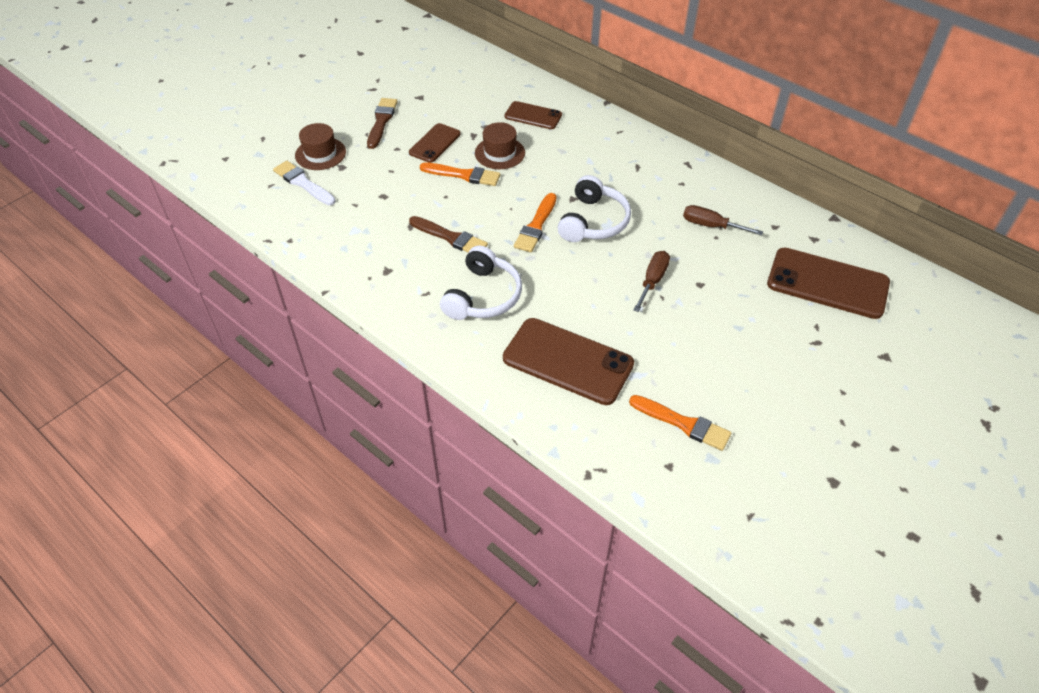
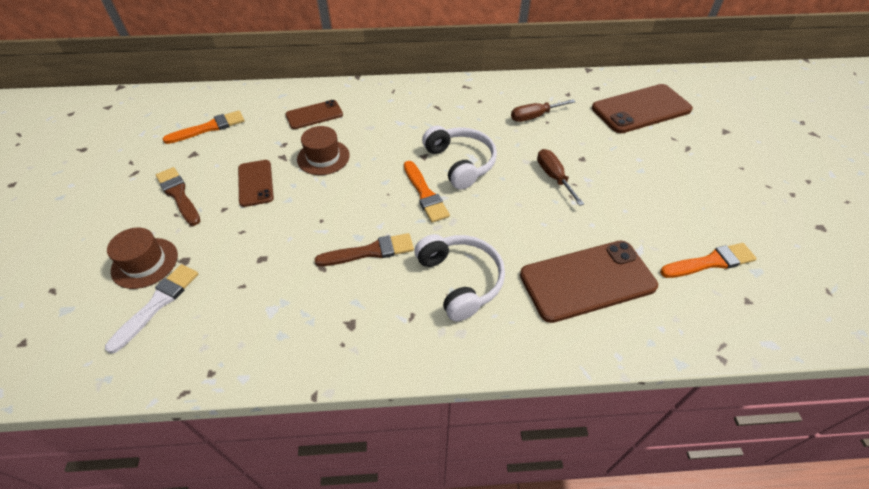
camera: 45 degrees left, 0 degrees up
(303, 183) = (157, 304): white brush -> white brush turned 120 degrees clockwise
(463, 175) = (315, 193): orange brush -> orange brush (209, 128)

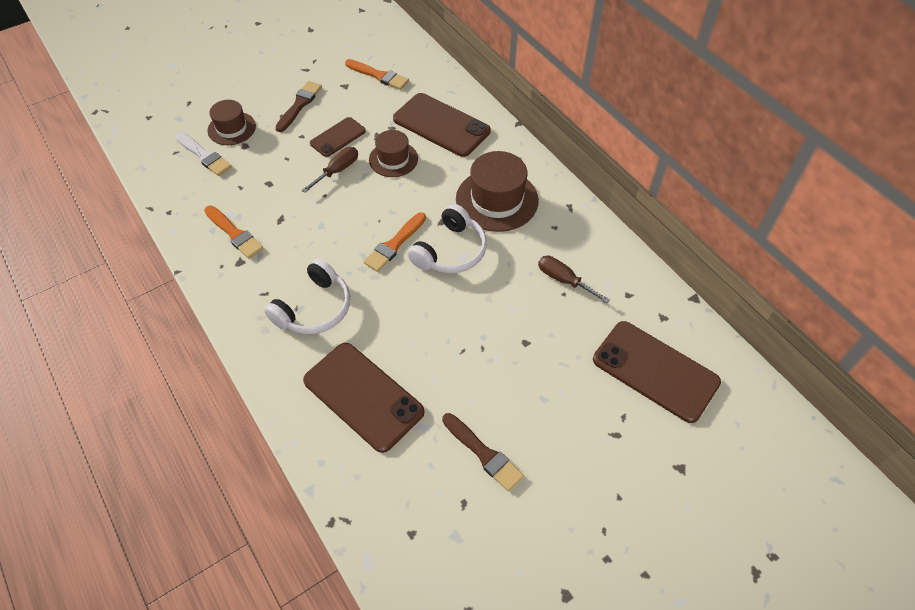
camera: 60 degrees right, 5 degrees up
(157, 304) = (204, 155): white brush -> white brush turned 45 degrees clockwise
(314, 115) = (441, 125): brown phone -> brown phone, size x1.75
(370, 251) = (310, 240): brown brush -> brown brush (483, 454)
(427, 117) = (497, 200): none -> brown hat
(554, 177) = (480, 328): brown screwdriver -> brown screwdriver (337, 171)
(710, 262) = (444, 491): orange brush -> orange brush (234, 234)

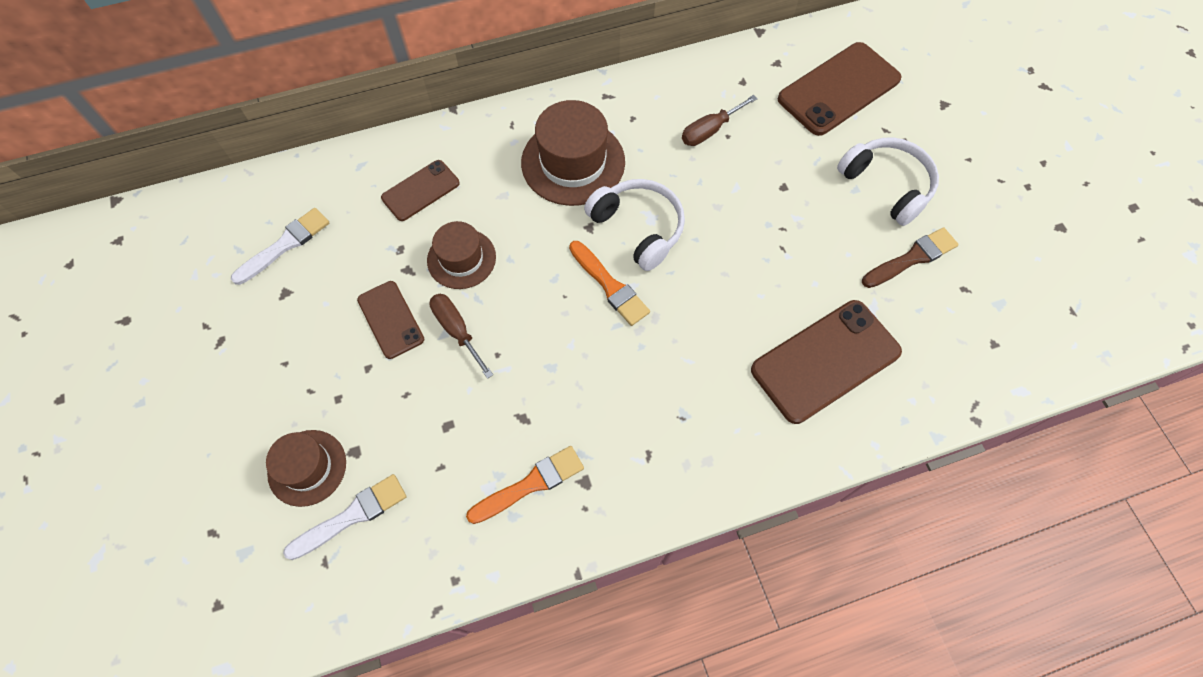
camera: 75 degrees left, 10 degrees up
(299, 105) = (298, 361): brown brush -> none
(314, 308) = (687, 396): white headphones -> white headphones (886, 185)
(379, 76) = (285, 245): orange brush -> white brush
(441, 125) = (420, 190): brown phone -> brown phone, size x0.57

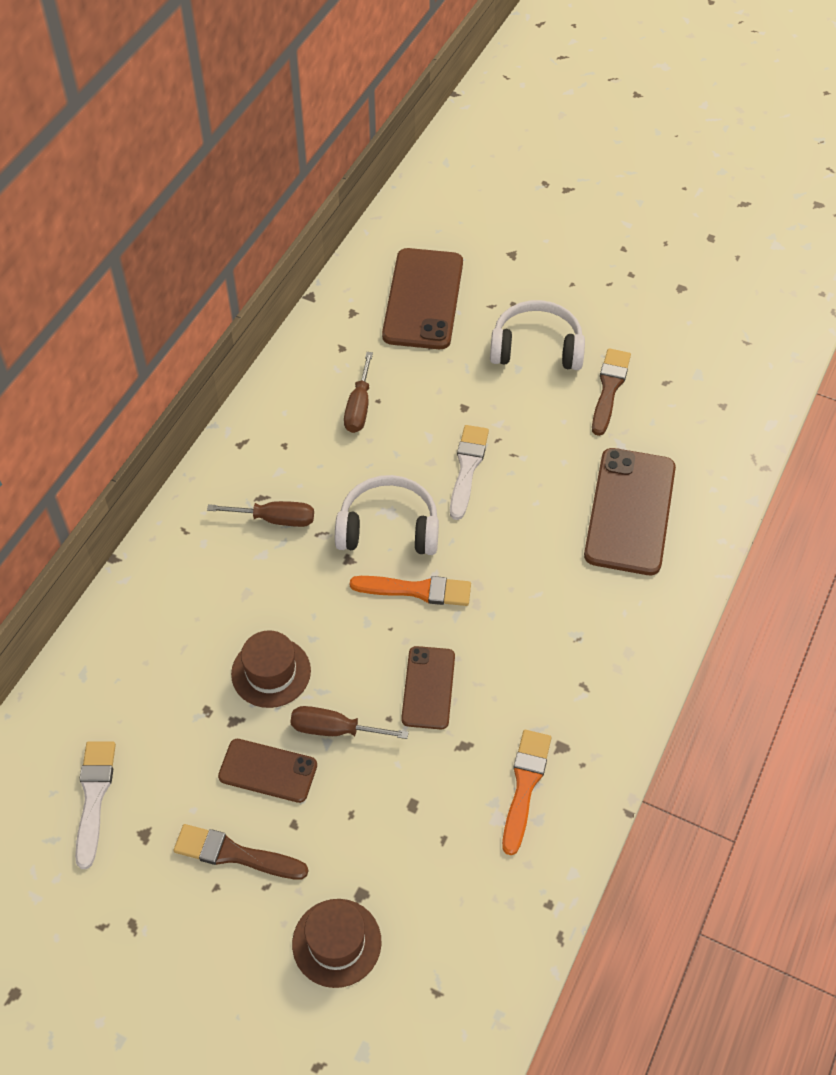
camera: 45 degrees left, 10 degrees down
(316, 353) = (234, 854): none -> brown brush
(352, 516) = (417, 940): white brush -> white brush (467, 468)
(420, 190) = (167, 649): brown phone -> brown phone (428, 687)
(573, 162) = (275, 519): brown hat -> brown screwdriver

